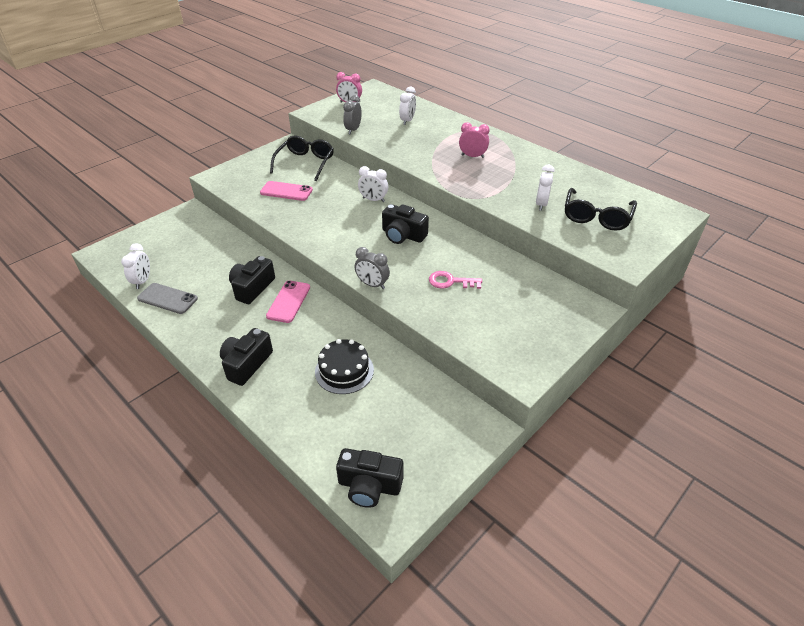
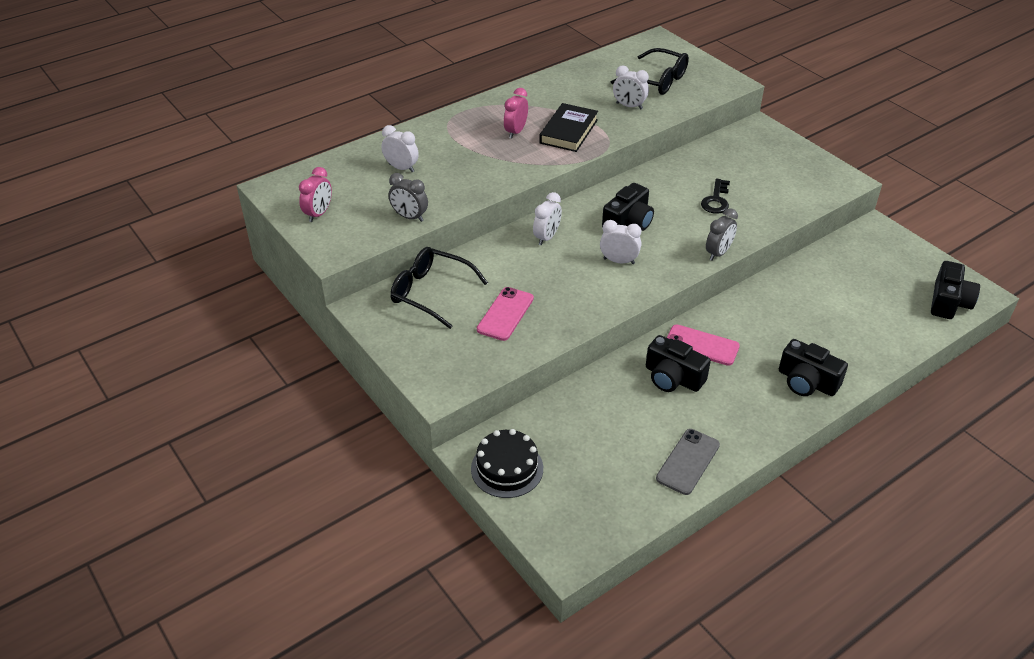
camera: 80 degrees left, 0 degrees up
(142, 281) = (647, 493): white clock -> white clock (619, 261)
(344, 371) = (813, 307): black cake -> black cake (507, 468)
(450, 281) = (716, 200): pink key -> black key
(484, 178) = (568, 131): none -> black book

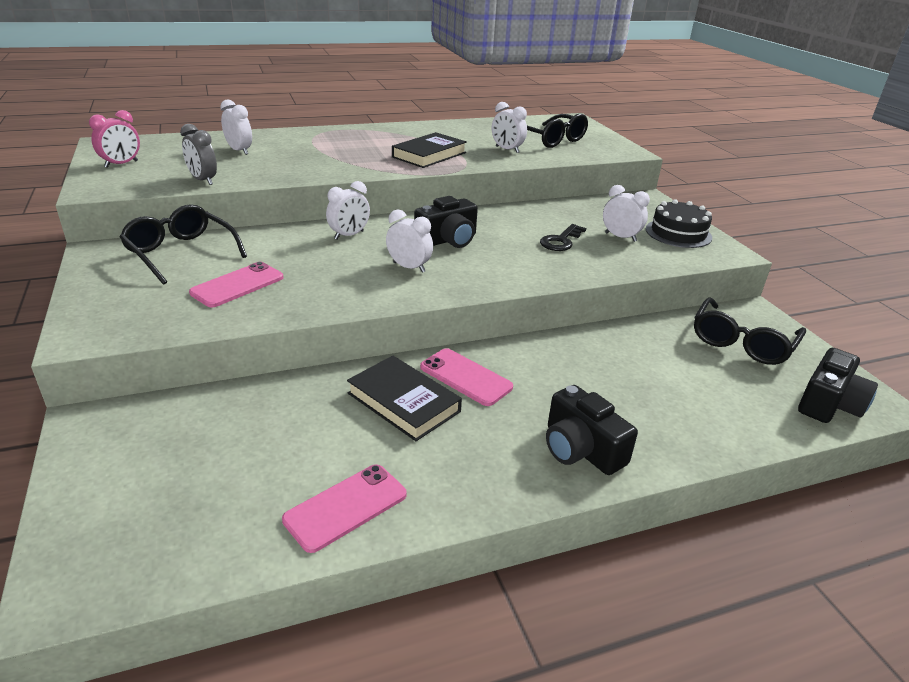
camera: 15 degrees right, 10 degrees down
(507, 468) = (106, 451): black cake -> black cake (678, 233)
(515, 132) = (376, 147): pink clock -> none
(673, 377) = (403, 402): black camera -> black book
(688, 461) = (346, 507): grey phone -> pink phone
(718, 253) = (531, 282): grey clock -> none
(759, 183) = (620, 237): none -> white clock
(876, 261) = (742, 342): none -> black glasses

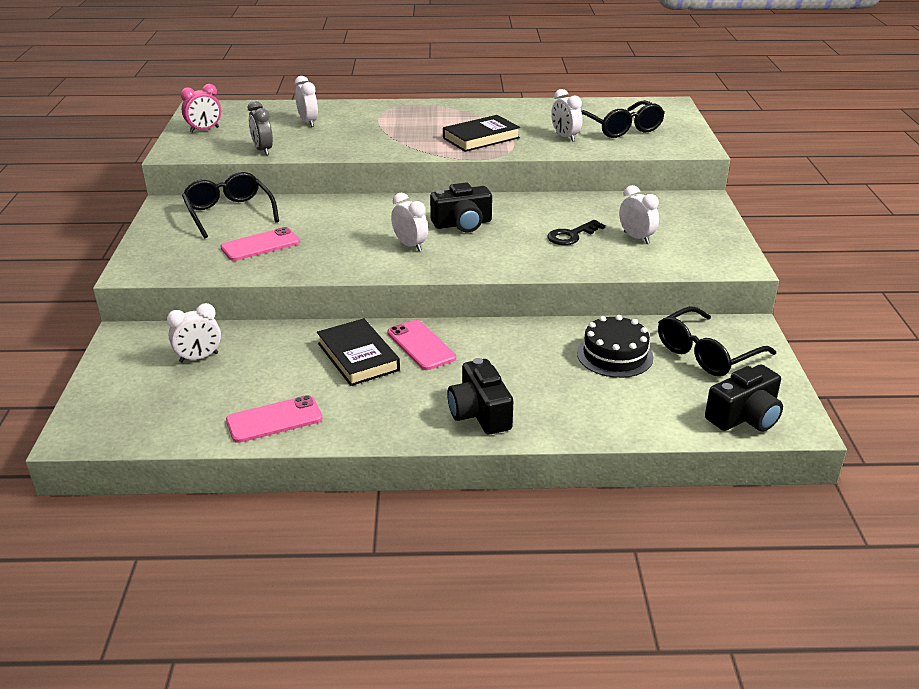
camera: 20 degrees right, 0 degrees up
(349, 235) = (375, 211): white clock -> white clock (199, 357)
(678, 233) = (703, 240): black cake -> black cake (614, 355)

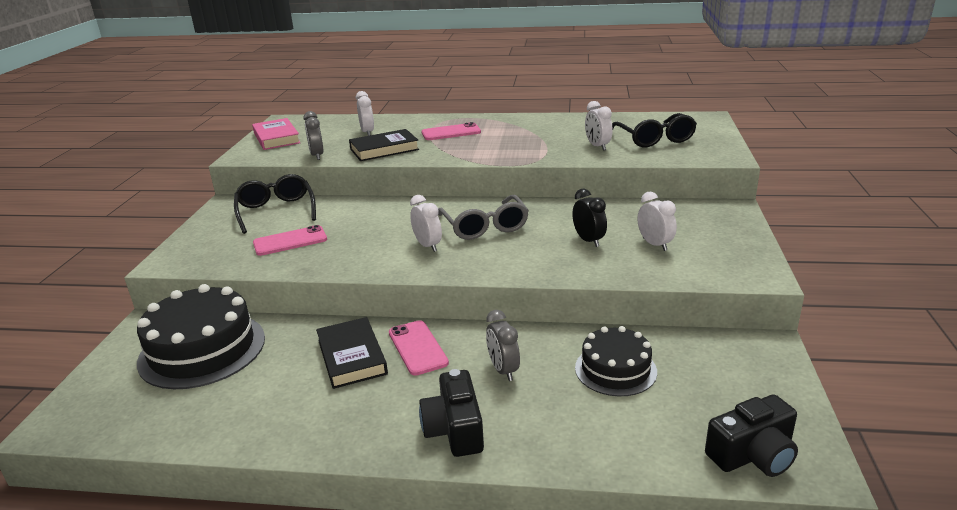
camera: 10 degrees right, 5 degrees down
(199, 357) = (202, 349): white clock -> black cake
(204, 130) = (276, 138): pink clock -> pink book
(274, 419) = (244, 422): pink phone -> pink phone (451, 132)
(462, 224) = (484, 226): black camera -> grey glasses
(481, 138) = (517, 146): black book -> black book (384, 149)
(510, 361) = (503, 370): none -> grey clock
(571, 235) = (588, 240): black key -> black clock
(707, 353) = (719, 372): black glasses -> none

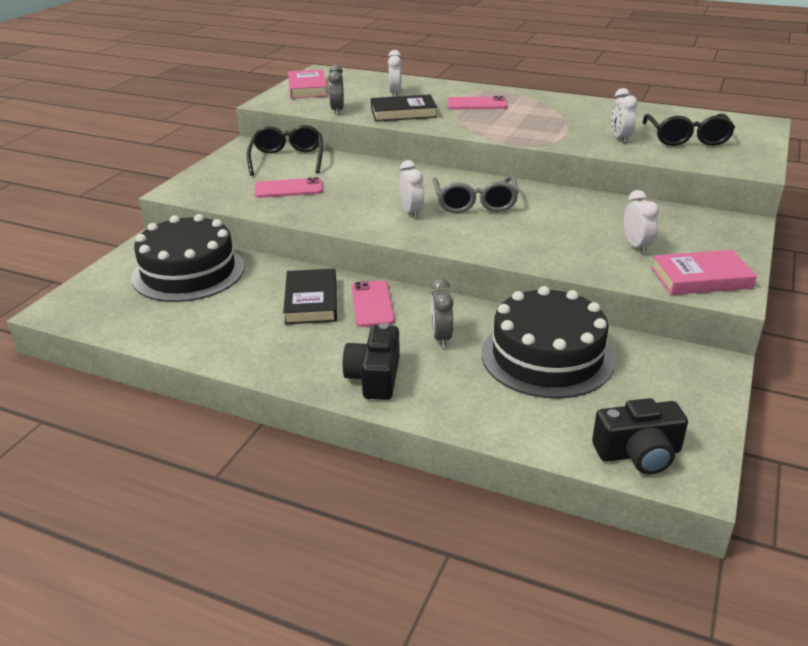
camera: 15 degrees right, 5 degrees up
(588, 240) = (570, 232): black clock -> none
(615, 369) = (547, 356): black cake -> black cake, size x1.65
(727, 265) = (701, 278): none -> pink book

